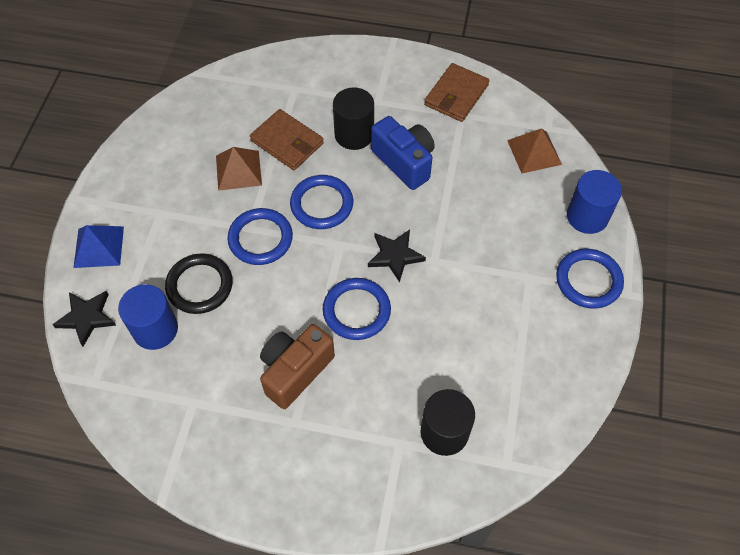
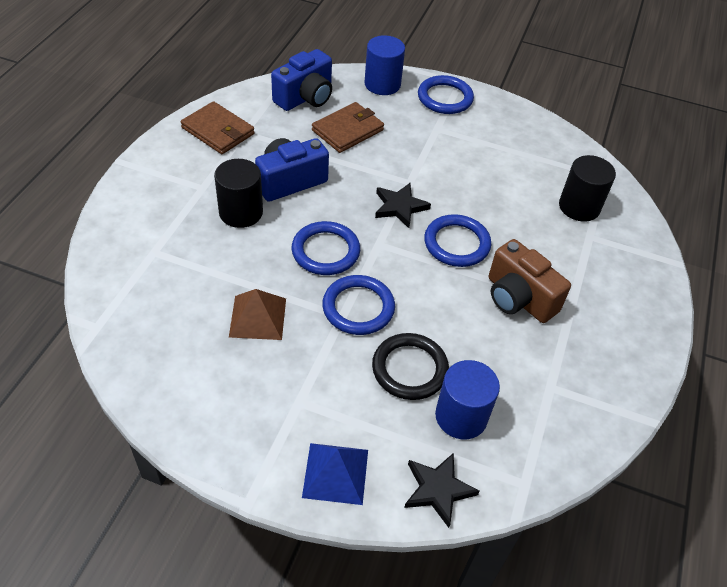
camera: 85 degrees left, 10 degrees down
(287, 142) = (231, 268): brown wallet -> brown wallet (348, 130)
(534, 152) = (305, 97): brown pyramid -> blue camera

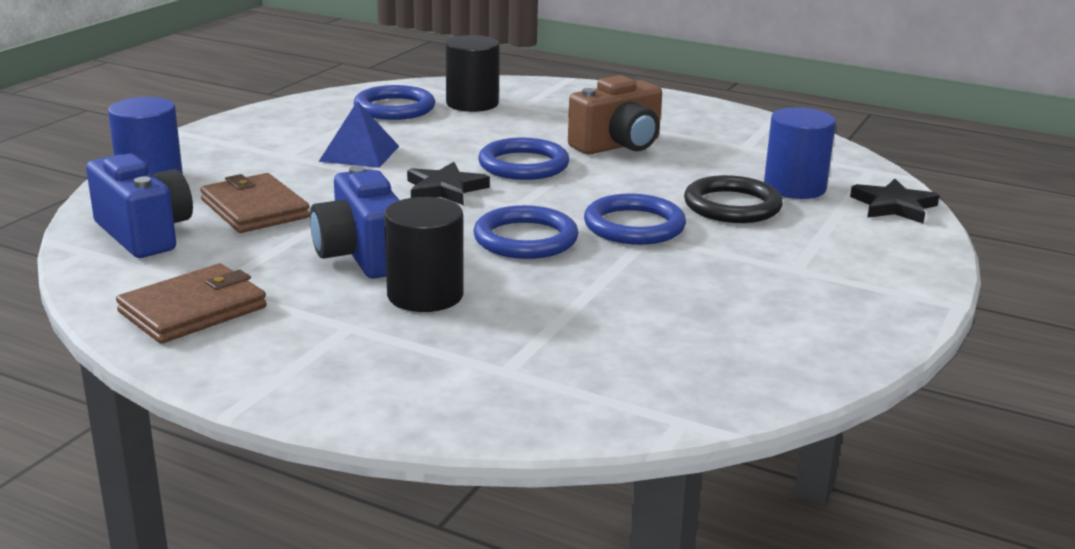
camera: 80 degrees left, 25 degrees down
(258, 317) = (654, 289): brown pyramid -> none
(335, 473) = (894, 254): blue pyramid -> blue pyramid (359, 153)
(445, 98) = (216, 144): blue ring -> blue ring (394, 108)

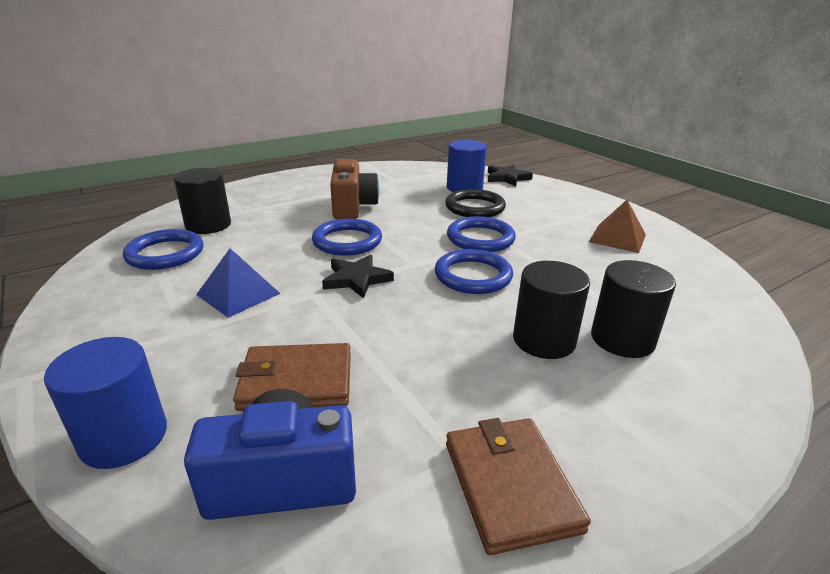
camera: 60 degrees left, 5 degrees up
(362, 255) = (452, 349): blue camera -> none
(474, 336) = (622, 339): none -> black cylinder
(777, 310) = (617, 238): none -> brown pyramid

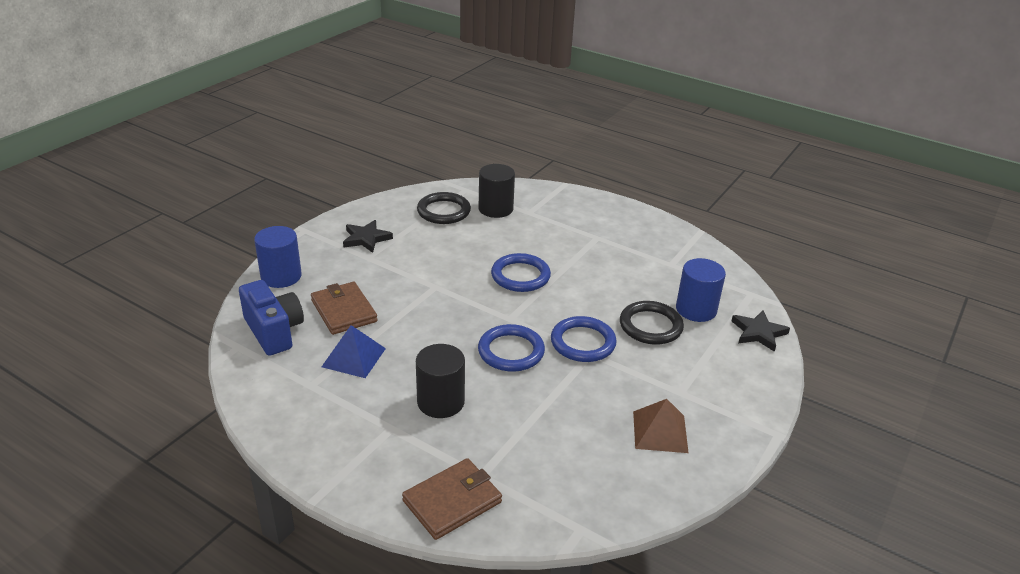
camera: 65 degrees right, 5 degrees up
(165, 254) = (443, 211): blue ring -> black ring
(238, 294) = (415, 258): blue pyramid -> blue pyramid (353, 357)
(352, 207) = (586, 259): brown camera -> none
(357, 279) = (466, 298): black star -> black star (366, 239)
(510, 485) = (298, 406): brown wallet -> brown wallet (452, 501)
(622, 339) = (466, 443): black cylinder -> none

